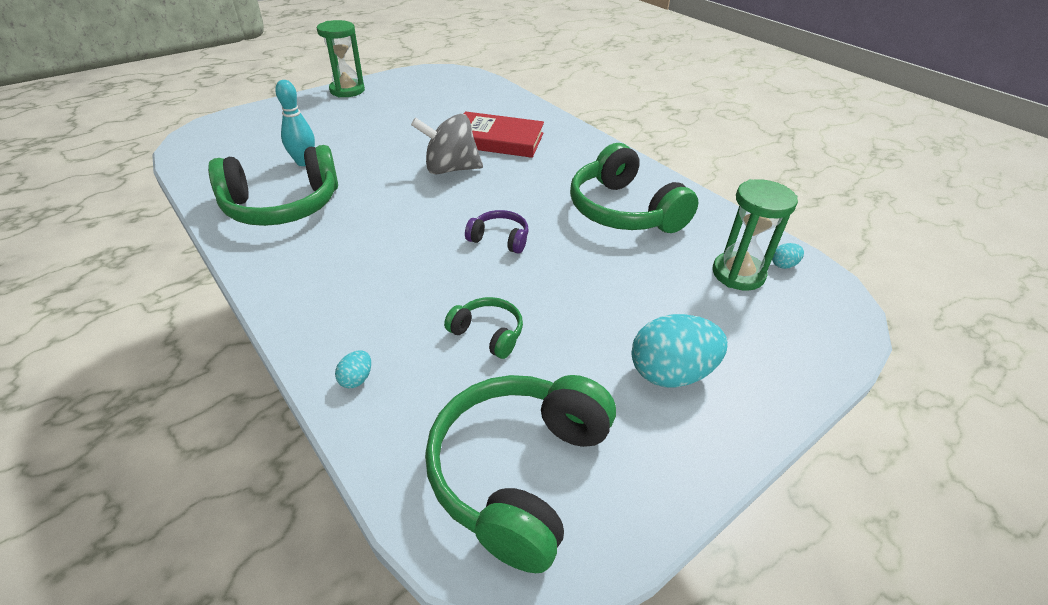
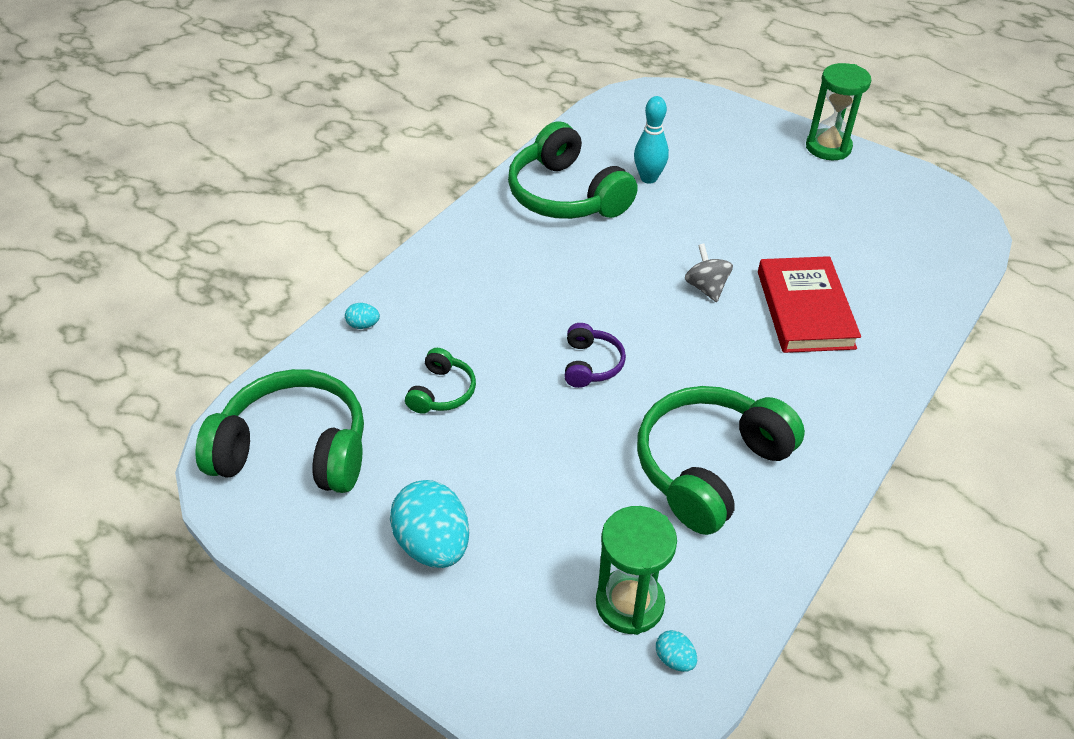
camera: 75 degrees right, 5 degrees up
(450, 169) = (706, 287): grey spinning top -> grey spinning top, size x0.59

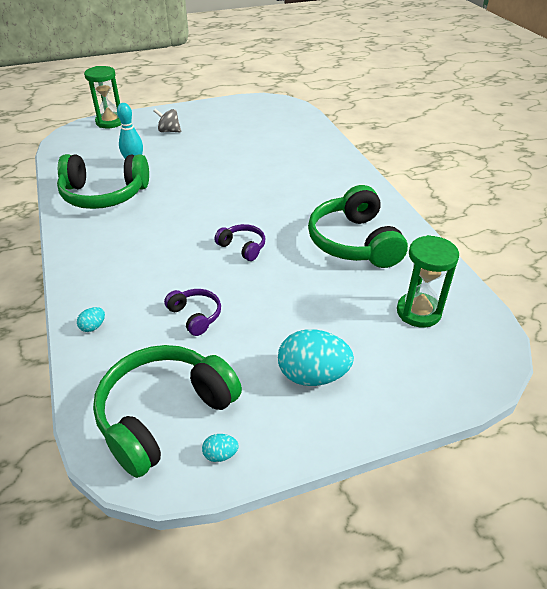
camera: 55 degrees left, 5 degrees down
(442, 392) = (195, 316): green headphones -> purple headphones
(674, 659) = (464, 313): turquoise egg -> turquoise egg (220, 454)
(706, 287) = (236, 185): grey spinning top -> grey spinning top (169, 131)
(805, 309) = (285, 166): red book -> none
(828, 147) = (192, 109): green hourglass -> green hourglass (110, 122)

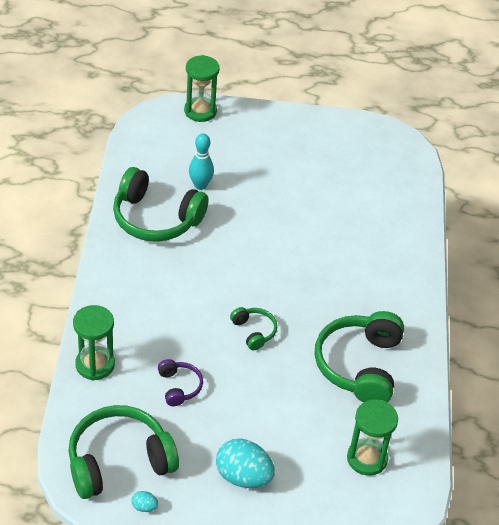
camera: 20 degrees right, 5 degrees up
(93, 327) = (95, 365): turquoise egg -> green hourglass
(169, 131) = (256, 147): grey spinning top -> none
(242, 247) = (254, 331): purple headphones -> green headphones

